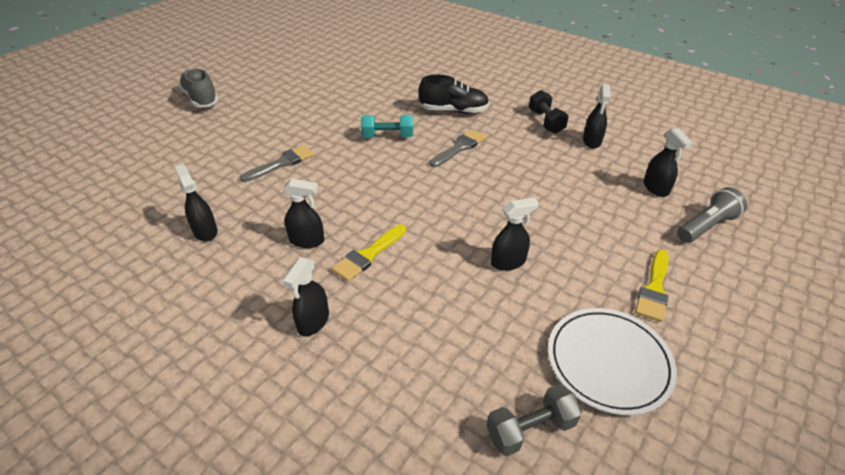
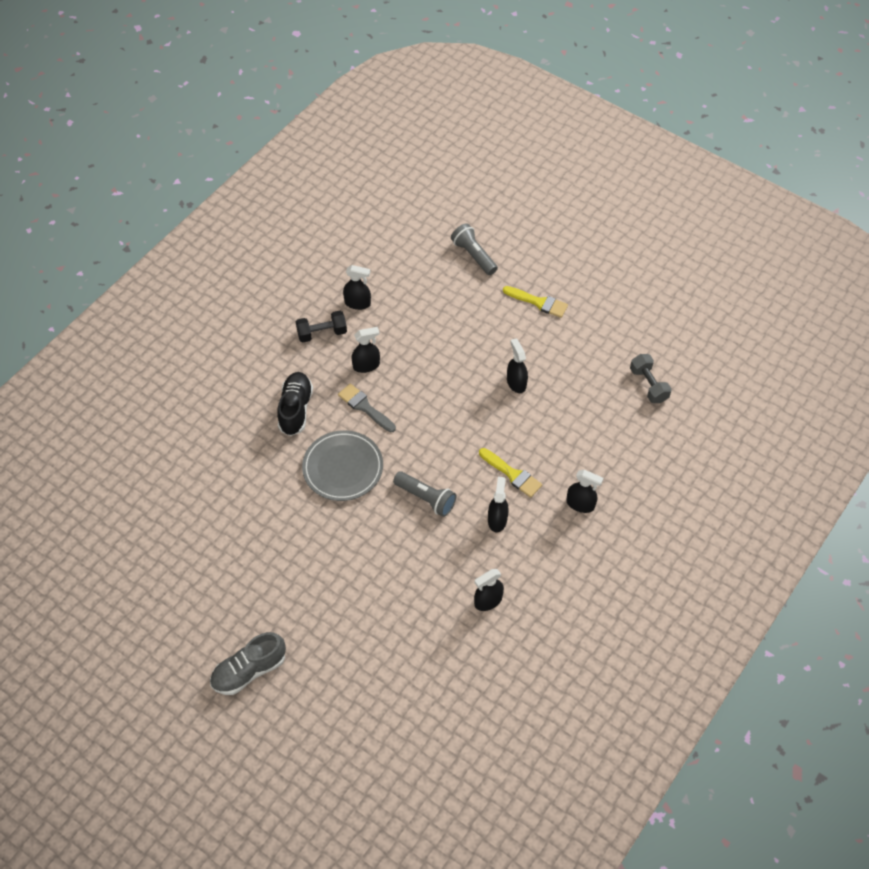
camera: 90 degrees left, 15 degrees up
(282, 163) = (387, 557): grey brush -> none
(345, 187) = (426, 498): none -> grey flashlight
(387, 137) = (343, 468): turquoise dumbbell -> grey plate
(608, 362) = (600, 339): white plate -> none
(656, 188) = (428, 274): black spray bottle -> black spray bottle (366, 365)

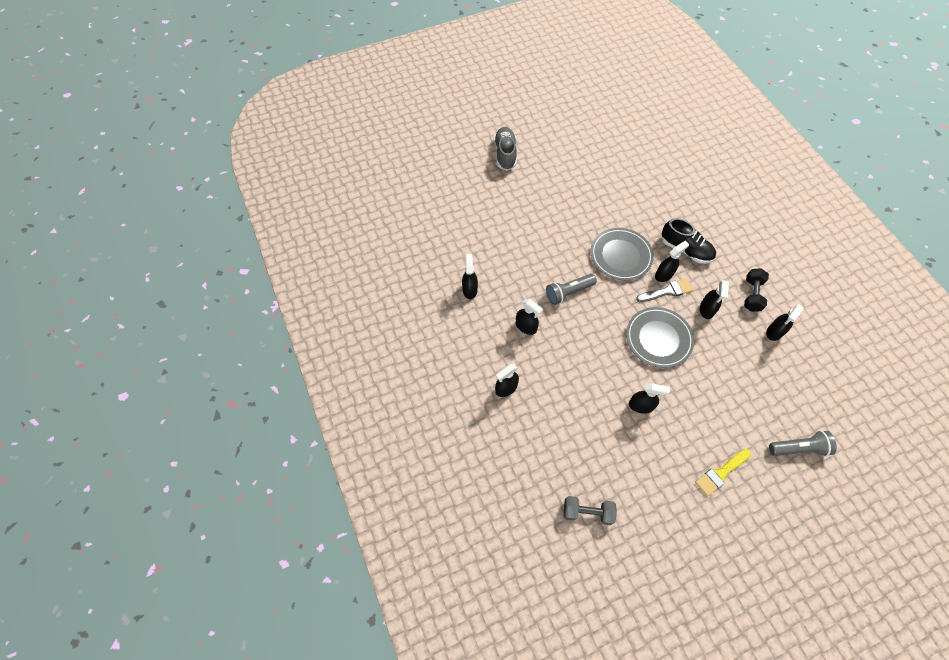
camera: 120 degrees right, 5 degrees up
(344, 417) = (664, 274): none -> black spray bottle
(430, 394) = (658, 338): none -> grey plate
(512, 474) = (557, 356): yellow brush -> none

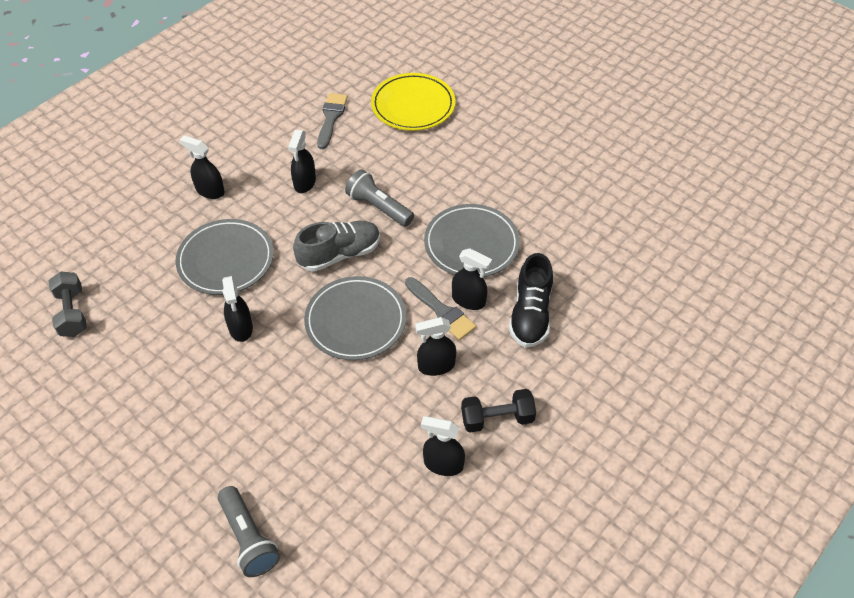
camera: 65 degrees right, 10 degrees down
(470, 289) = (331, 118): black spray bottle -> grey brush
(482, 238) = (413, 105): none -> yellow plate
(505, 154) = (562, 83): grey shoe -> grey shoe (339, 254)
(577, 397) = (226, 260): none -> grey plate
(721, 473) = (173, 444): yellow brush -> none

